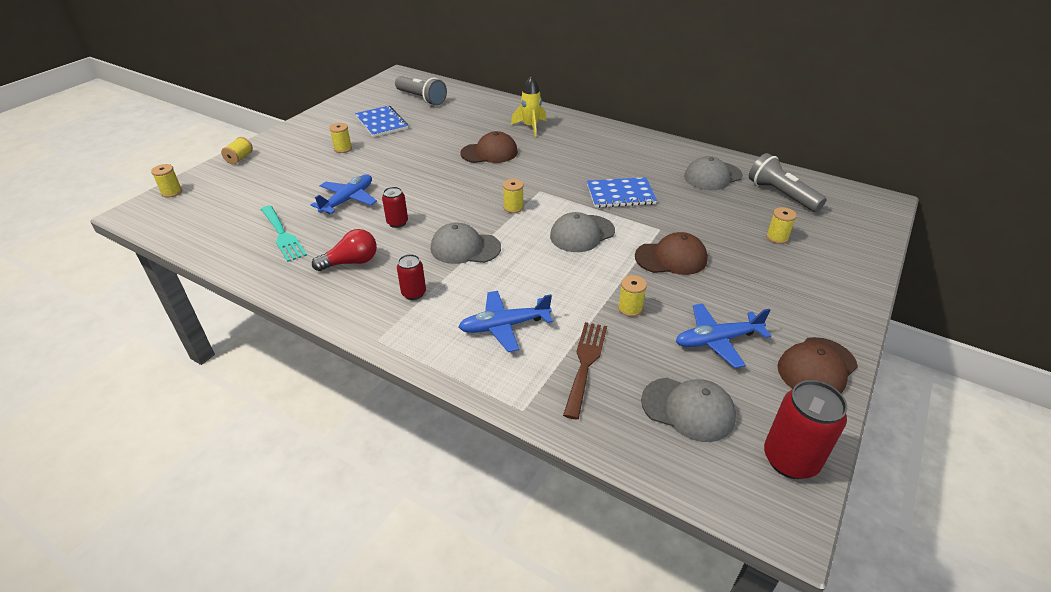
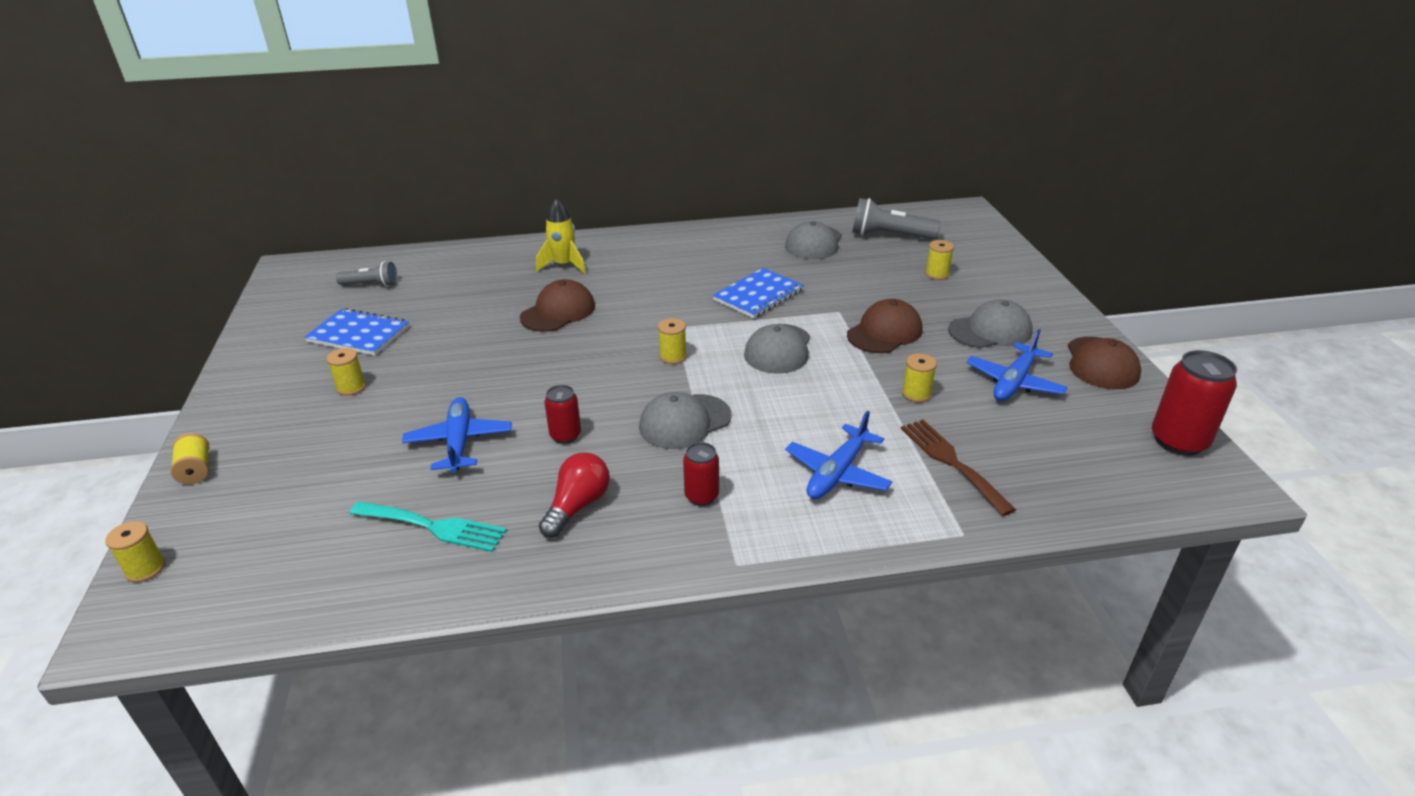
camera: 40 degrees left, 5 degrees down
(421, 99) = (371, 285): grey flashlight -> grey flashlight, size x0.62
(688, 409) = (1072, 449): grey cap -> grey cap (990, 330)

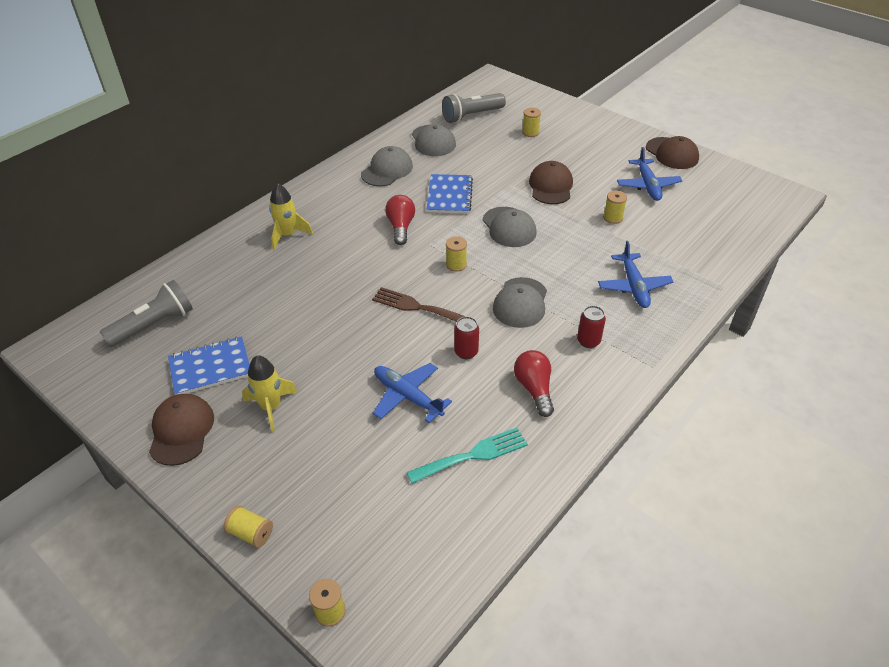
camera: 40 degrees left, 10 degrees up
(351, 387) = (271, 407): yellow spool -> yellow rocket
(371, 285) = (154, 325): grey flashlight -> grey flashlight, size x1.61
(558, 312) = (336, 272): brown cap -> brown cap (181, 431)
(669, 301) = (401, 227): none -> red light bulb
(951, 462) = (674, 249): brown fork -> brown fork (417, 307)
(990, 330) = (600, 158): grey cap -> grey cap (387, 170)
(1178, 441) = (748, 182): red can -> none

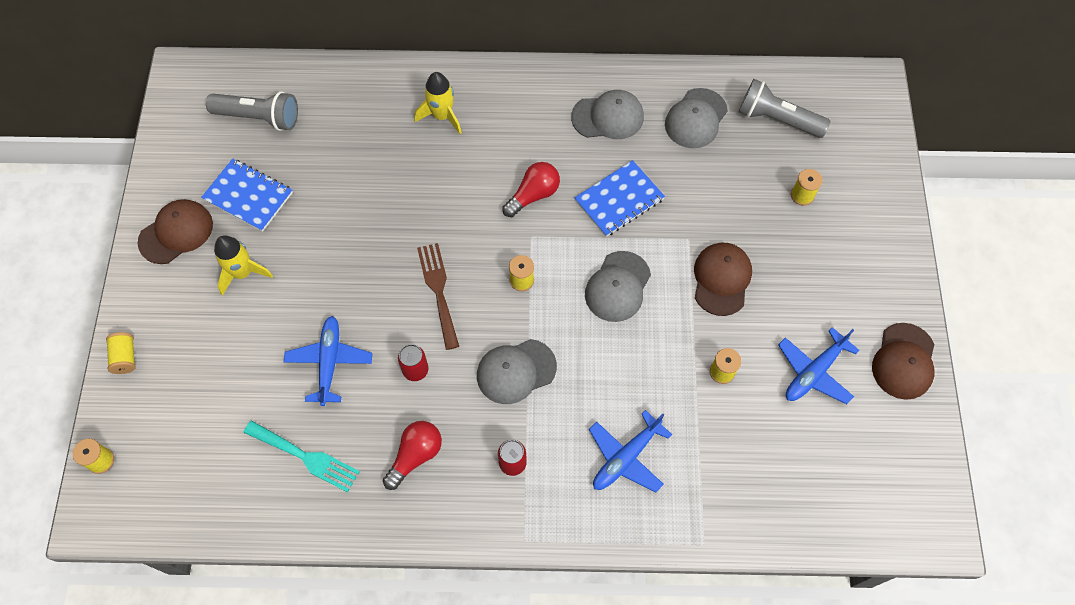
camera: 50 degrees right, 20 degrees up
(550, 186) = (721, 279): brown cap -> brown cap turned 45 degrees counterclockwise

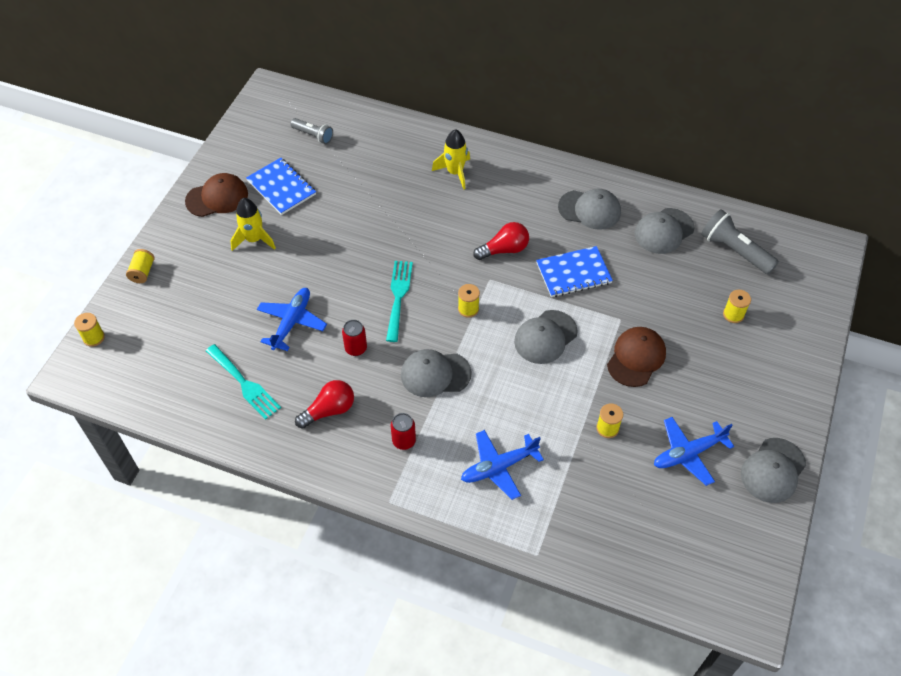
camera: 20 degrees right, 10 degrees down
(259, 117) = (313, 135): grey flashlight -> grey flashlight, size x0.62
(438, 290) = (398, 296): brown fork -> turquoise fork
(904, 361) = (773, 470): brown cap -> grey cap

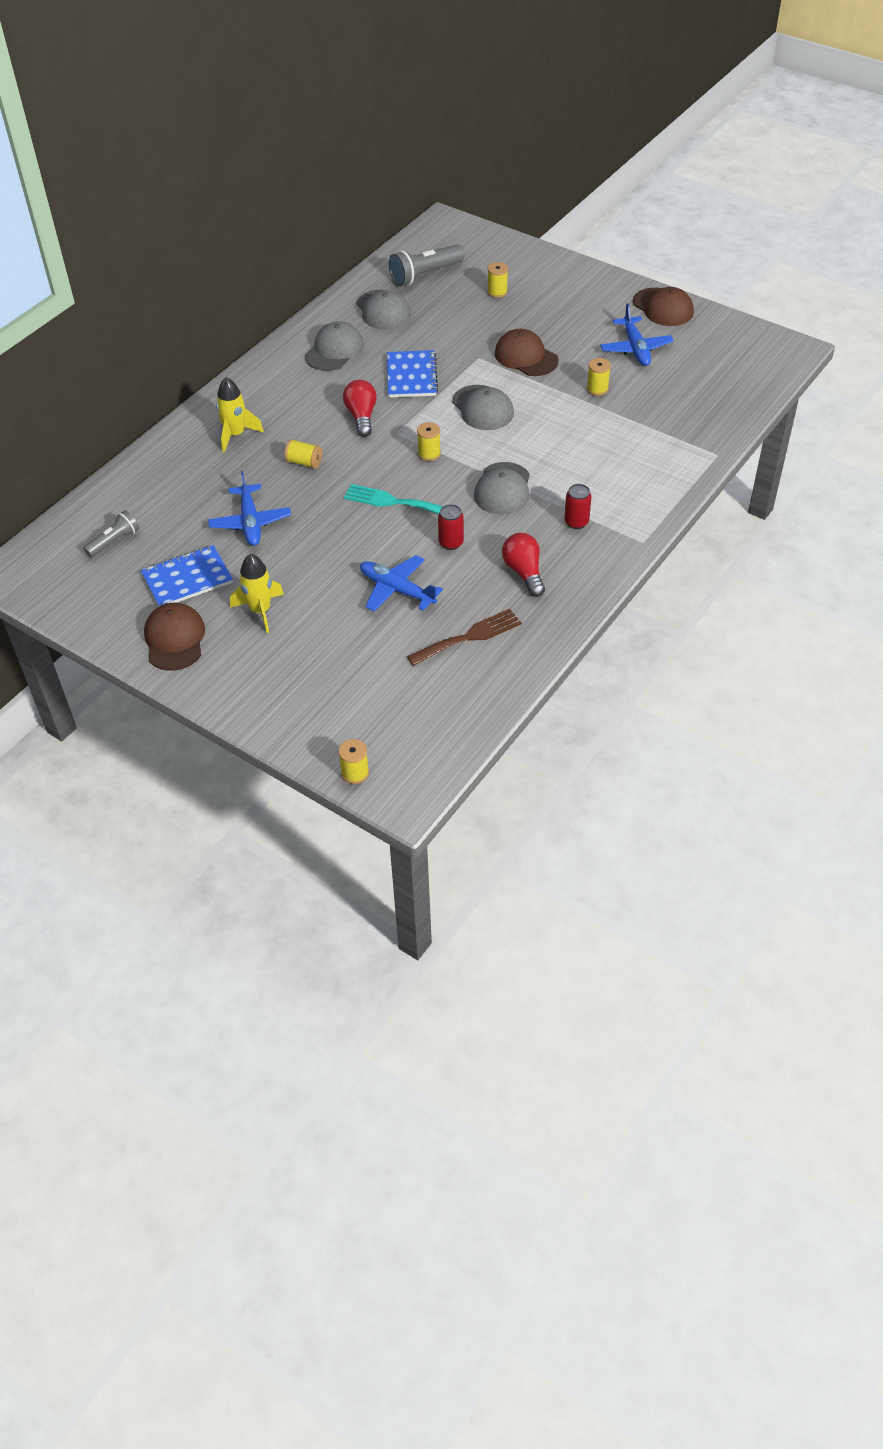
camera: 75 degrees left, 5 degrees down
(142, 272) = (267, 719): yellow spool -> yellow spool (304, 462)
(244, 384) = (469, 637): turquoise fork -> brown fork
(498, 467) = (621, 463): blue plane -> blue plane (250, 522)
(773, 470) = (663, 307): grey cap -> brown cap

